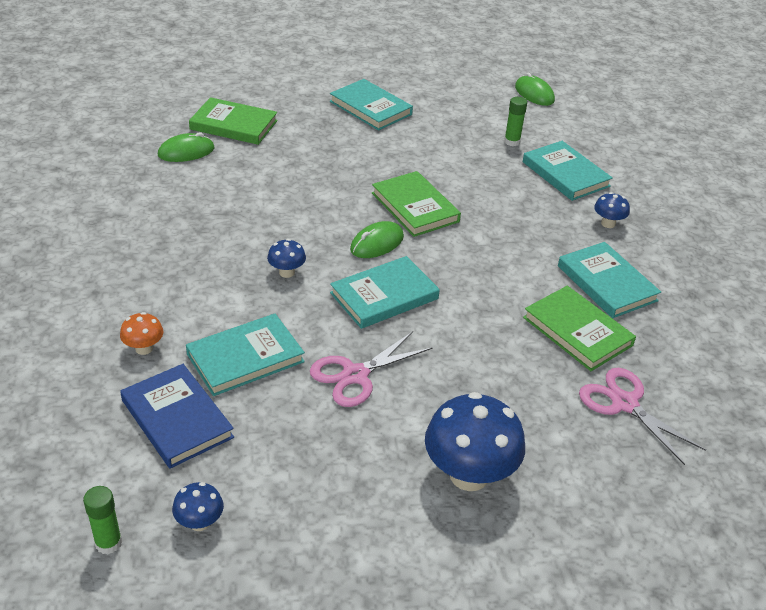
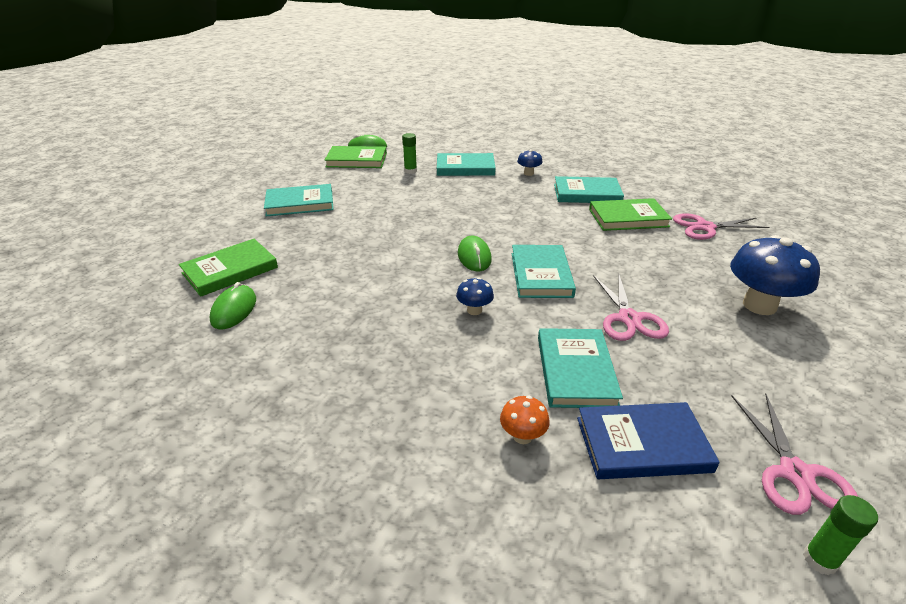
camera: 55 degrees left, 5 degrees down
(199, 522) = (795, 473): blue mushroom -> pink scissors
(415, 207) = (446, 227): green book -> green book (356, 160)

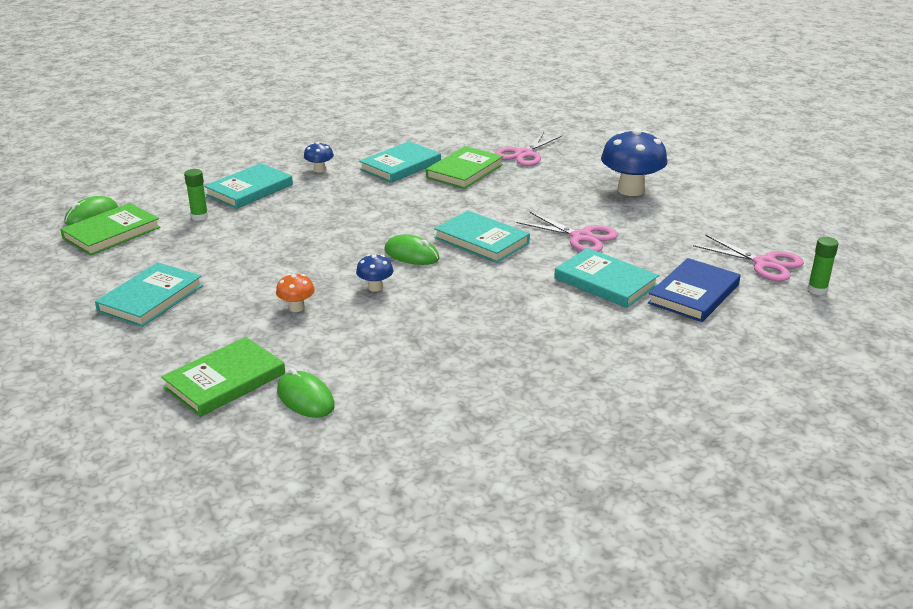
camera: 50 degrees left, 5 degrees down
(230, 270) = (225, 380): green book -> green book turned 45 degrees clockwise
(474, 310) = (485, 287): blue mushroom -> blue mushroom (375, 287)
(522, 436) = (639, 329): orange mushroom -> orange mushroom (297, 307)

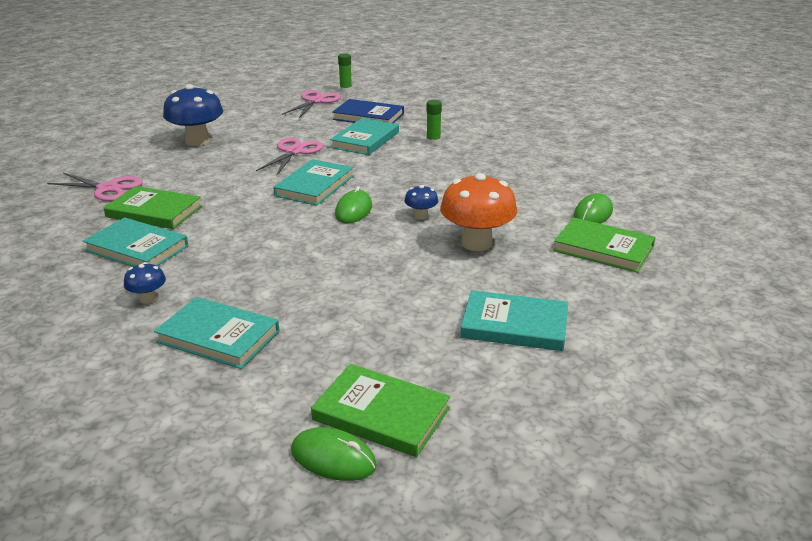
camera: 105 degrees left, 0 degrees up
(199, 217) = (309, 353): green glue stick -> green glue stick (433, 142)
(297, 307) = (476, 243): orange mushroom -> orange mushroom, size x2.09

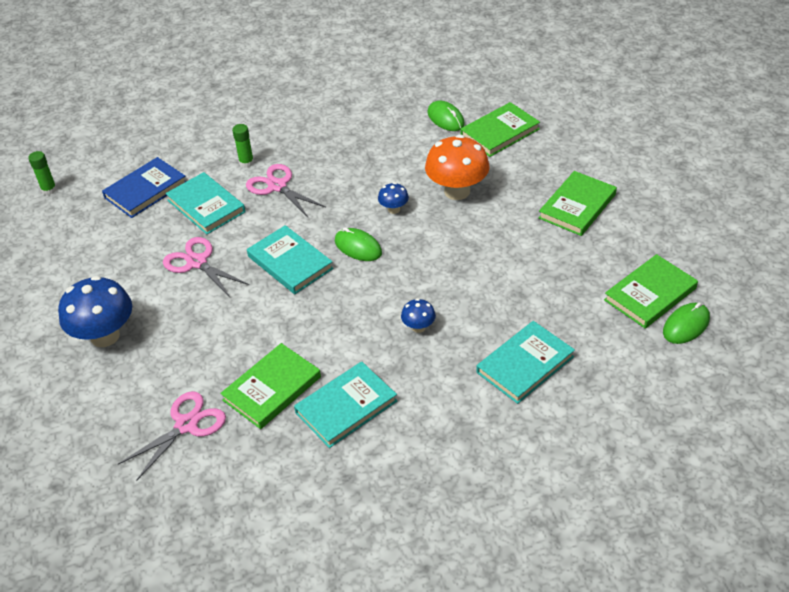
camera: 65 degrees left, 15 degrees up
(148, 299) = (446, 404): blue mushroom -> blue mushroom (418, 327)
(316, 101) = (63, 220): pink scissors -> pink scissors (277, 186)
(514, 325) = (577, 206): turquoise book -> green book

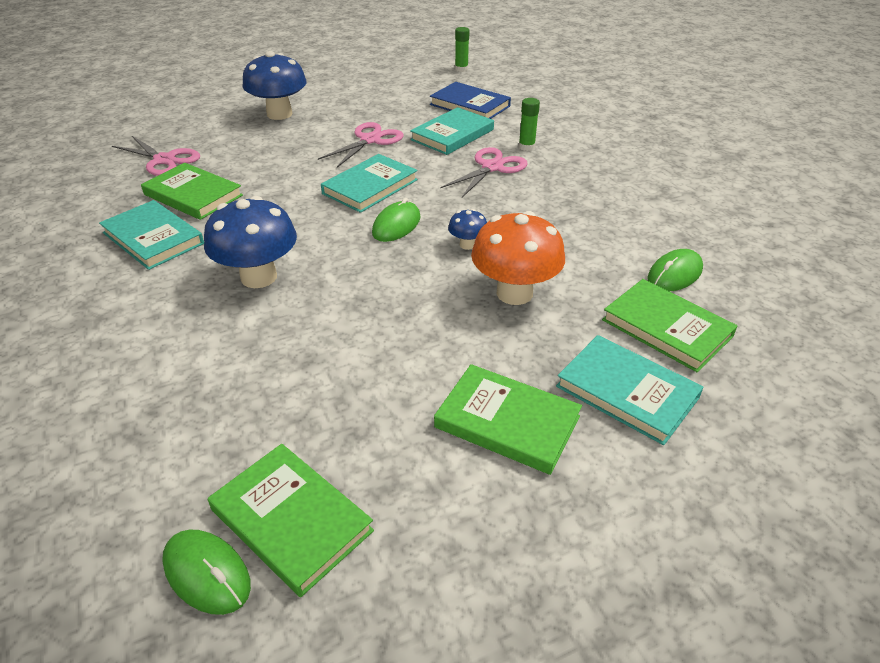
camera: 80 degrees right, 5 degrees down
(418, 327) = (259, 277): blue mushroom -> blue mushroom, size x2.09
(525, 364) = (173, 369): turquoise book -> turquoise book (626, 392)

